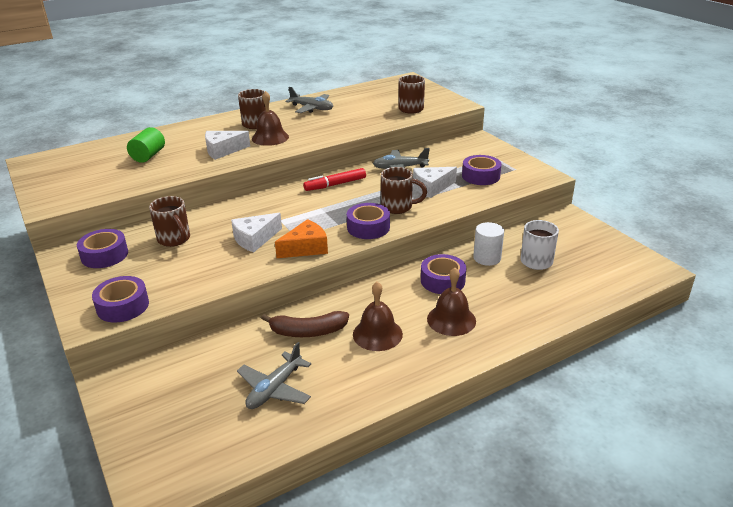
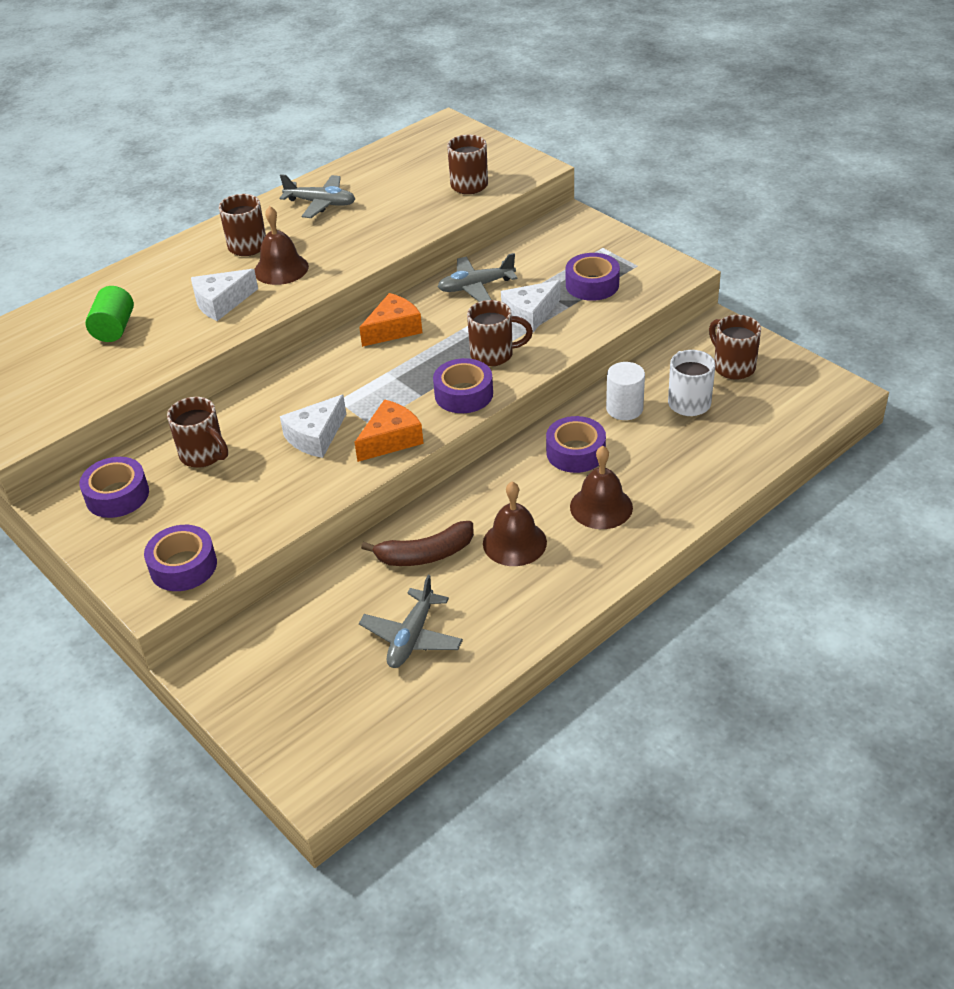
camera: 10 degrees left, 10 degrees up
(335, 184) = (393, 329): red marker -> orange cheese
(574, 242) = (732, 367): none -> brown mug

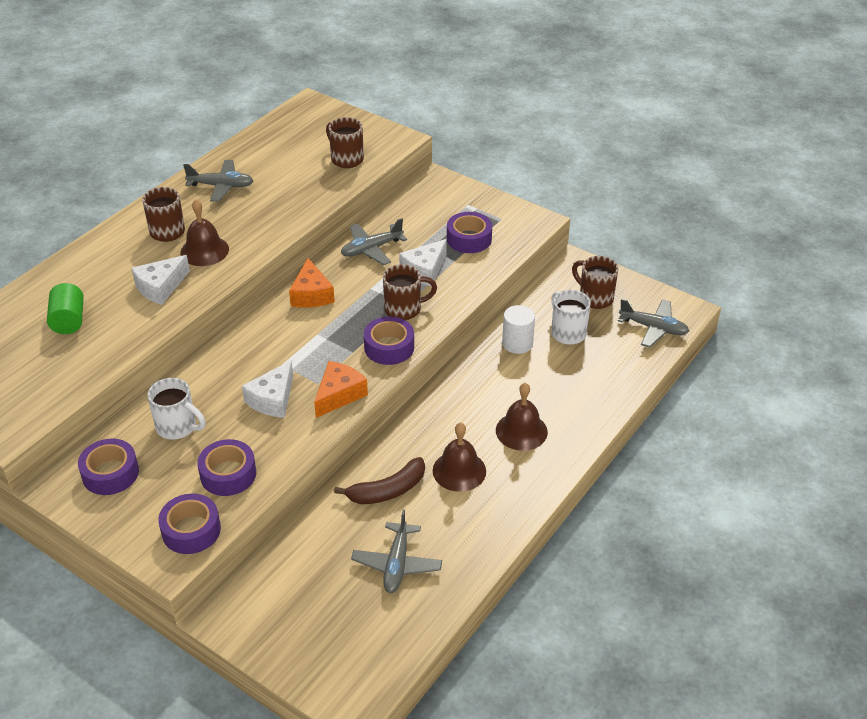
camera: 15 degrees left, 0 degrees up
(204, 455) = (178, 427): brown mug -> white mug
(393, 329) = (311, 294): orange cheese -> orange cheese turned 135 degrees clockwise
(575, 452) = (488, 386): purple tape -> purple tape (228, 474)
(796, 407) = (653, 328): none -> grey plane

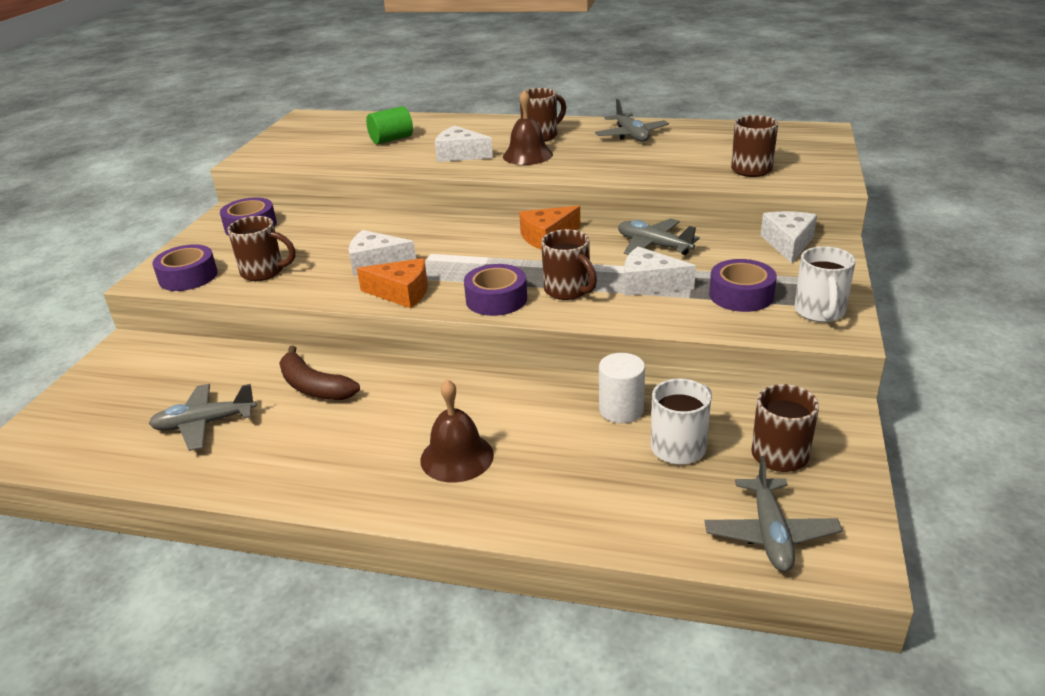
camera: 70 degrees right, 10 degrees down
(178, 427) = (318, 234): white mug -> white mug (820, 312)
(228, 474) = (264, 272): purple tape -> brown mug
(419, 193) = (788, 244): none -> white cheese
(459, 470) = (364, 427): brown bell -> none

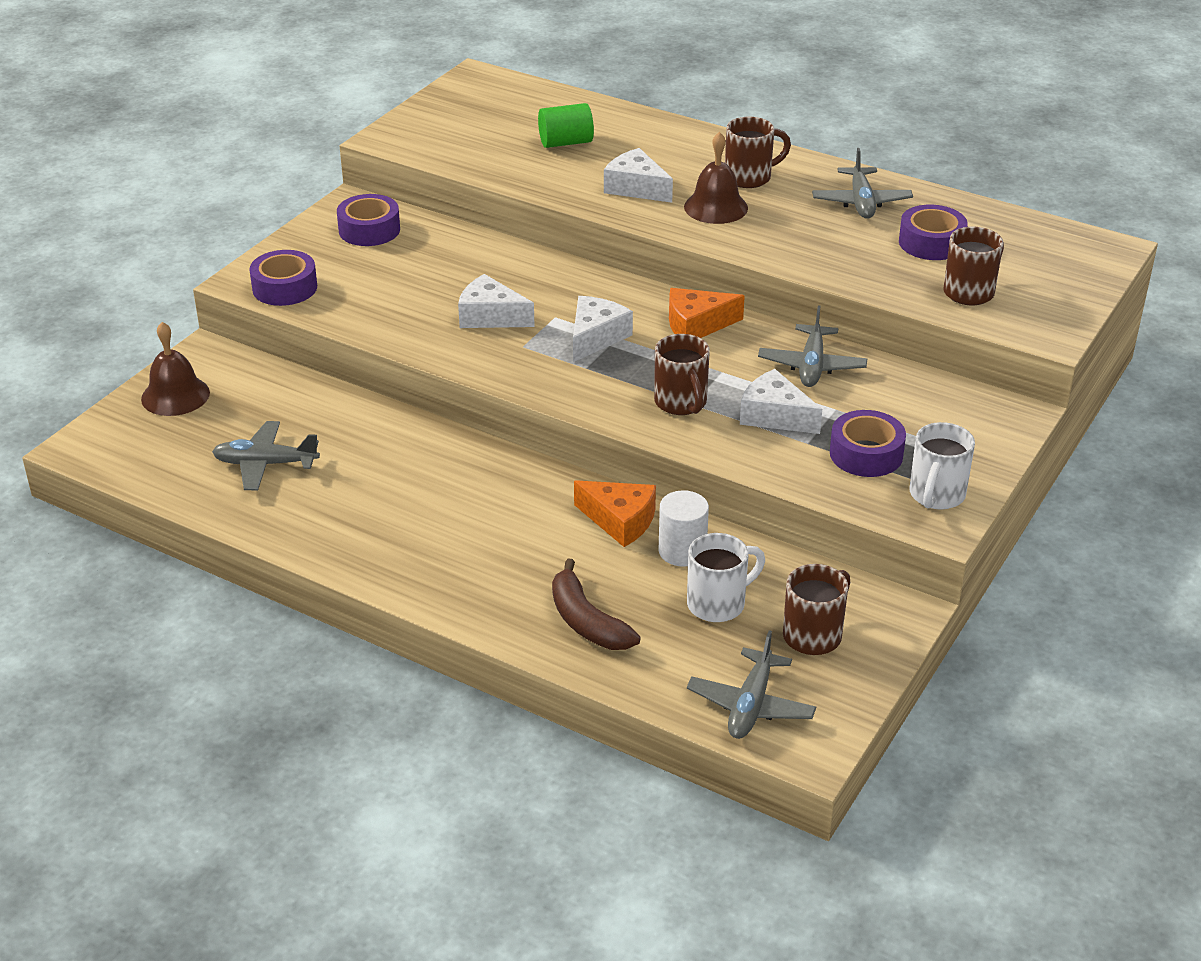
camera: 15 degrees right, 5 degrees up
(264, 272) = (366, 300): brown mug -> none
(314, 387) = (383, 449): brown banana -> brown banana (587, 621)
(401, 293) = (502, 363): orange cheese -> orange cheese (620, 521)
(457, 457) = (495, 559): brown bell -> brown bell (175, 395)
(496, 299) = (599, 396): purple tape -> purple tape (931, 243)
(653, 246) = (811, 366): grey plane -> grey plane turned 135 degrees counterclockwise
(788, 244) = (969, 400): white cheese -> white cheese (596, 337)

